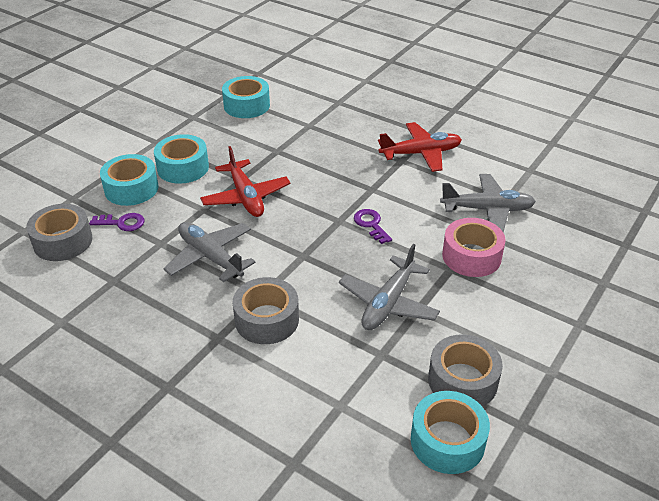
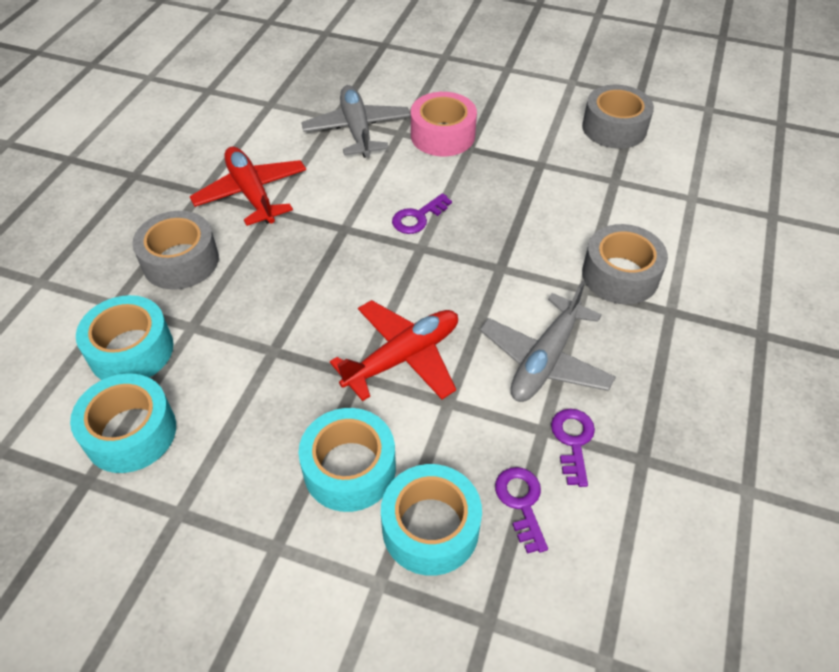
camera: 105 degrees left, 10 degrees up
(63, 241) = (600, 575): grey tape -> grey tape (180, 261)
(145, 253) = (573, 441): none -> purple key
(388, 303) = (543, 185): grey plane -> none
(447, 441) = (683, 131): turquoise tape -> turquoise tape (131, 350)

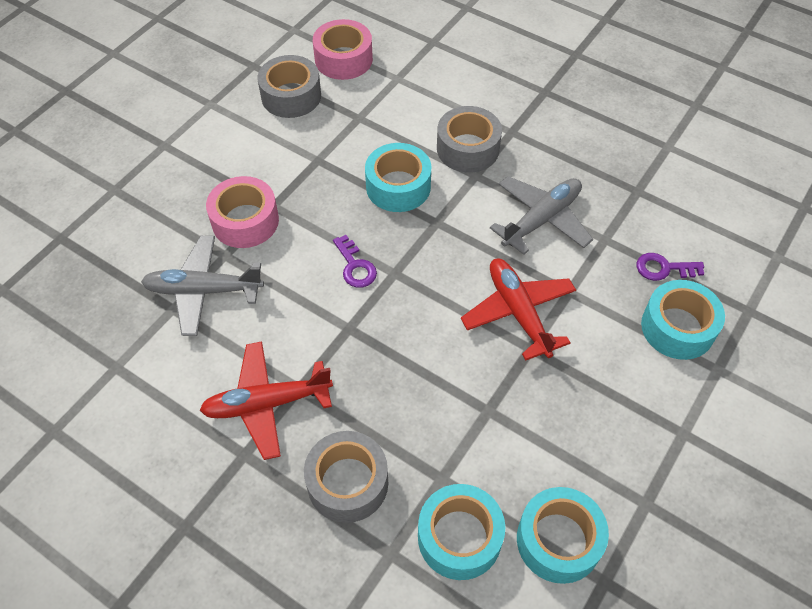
camera: 75 degrees left, 5 degrees up
(349, 468) = (621, 370): turquoise tape -> turquoise tape (398, 186)
(545, 360) = (541, 219): grey plane -> grey plane turned 90 degrees counterclockwise
(573, 441) = (617, 224): purple key -> none
(691, 152) = (343, 59): none -> pink tape

